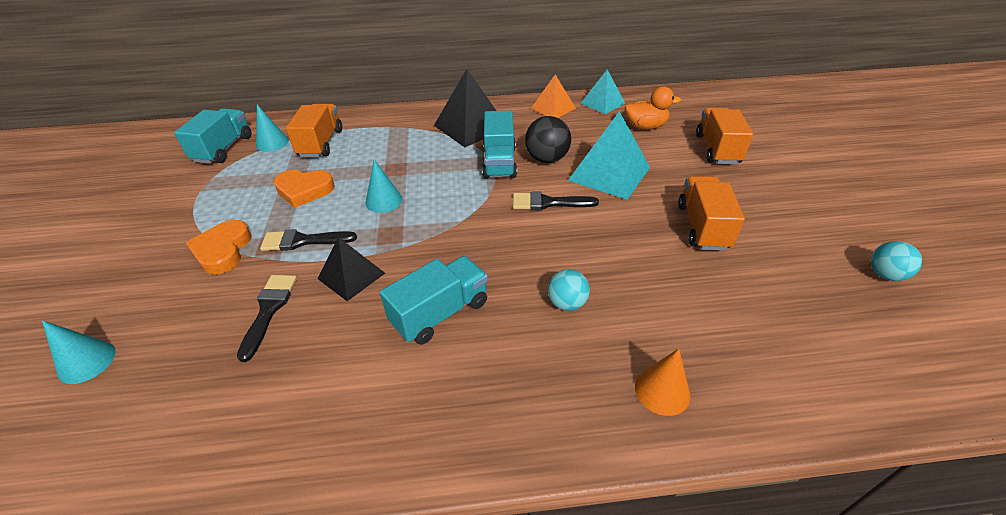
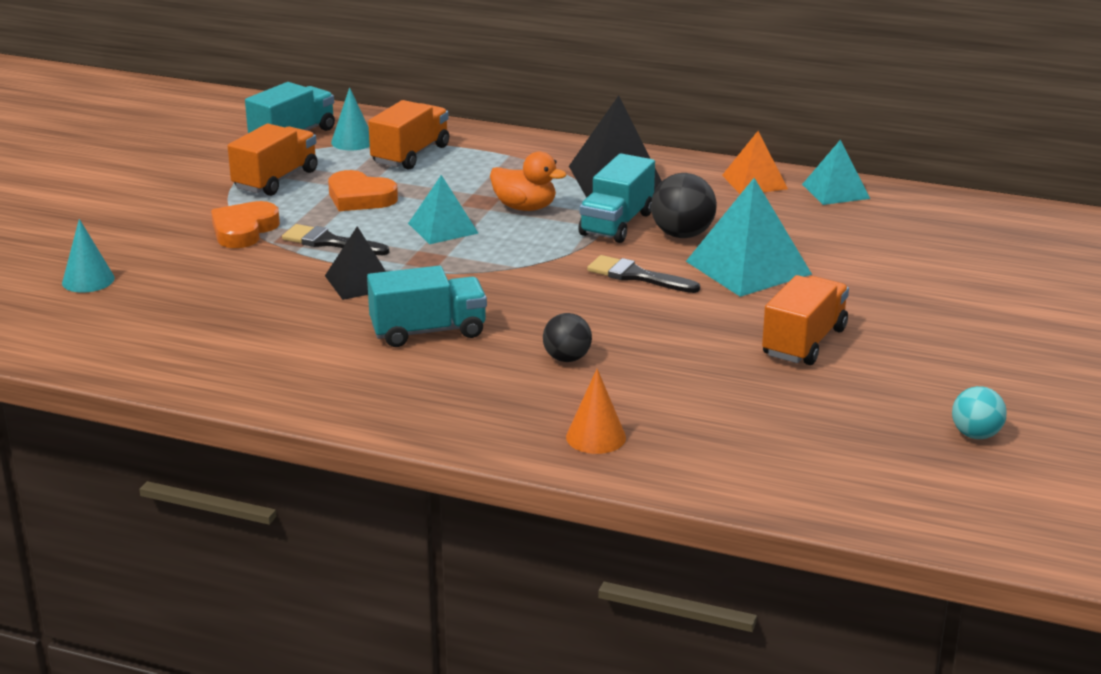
camera: 25 degrees right, 15 degrees down
(269, 310) = (263, 286): black brush -> none
(384, 201) = (443, 228): turquoise cone -> turquoise pyramid
(567, 303) = (567, 358): turquoise ball -> black ball
(645, 126) = (864, 231): orange duck -> orange duck (525, 207)
(717, 149) = (935, 278): orange truck -> orange truck (276, 180)

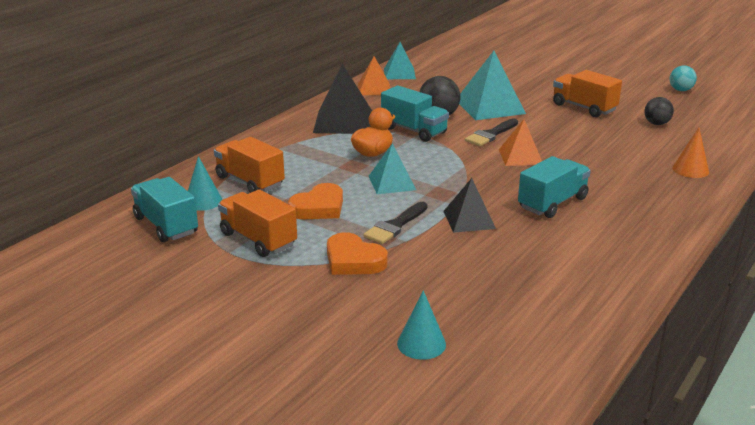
camera: 75 degrees left, 0 degrees up
(428, 331) = (552, 203): turquoise truck -> turquoise truck turned 45 degrees clockwise
(567, 358) = (595, 166): black ball -> black ball (656, 123)
(569, 302) = (520, 157): none -> orange pyramid

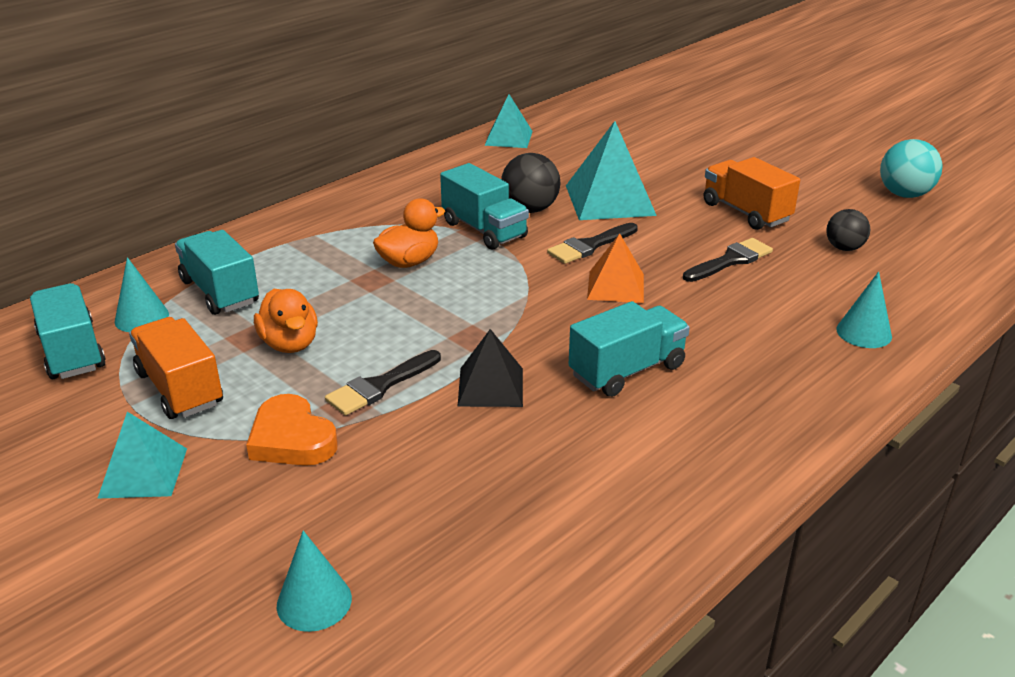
camera: 10 degrees right, 5 degrees up
(250, 181) = (220, 292): orange truck -> turquoise truck
(319, 207) = (290, 344): orange heart -> orange duck
(343, 122) = (394, 208): black pyramid -> none
(374, 89) = (462, 159): orange pyramid -> none
(392, 183) = (411, 313): turquoise pyramid -> turquoise pyramid (143, 472)
(587, 136) = (730, 260): none -> black brush
(680, 90) = (904, 194): turquoise ball -> turquoise ball, size x1.52
(690, 170) = (864, 332): orange cone -> turquoise cone

